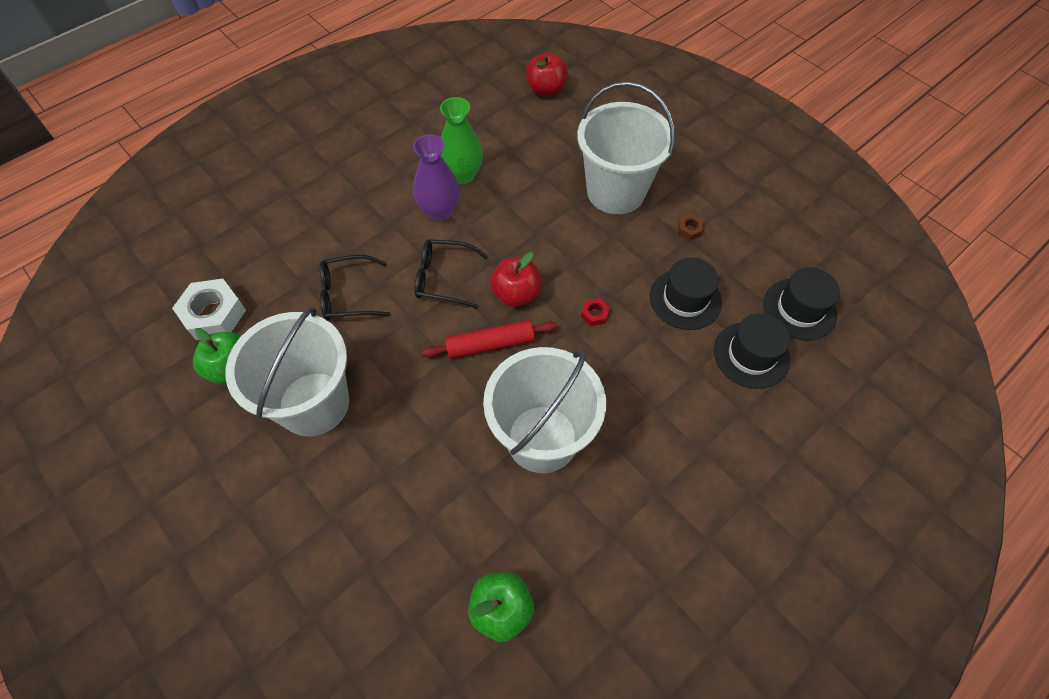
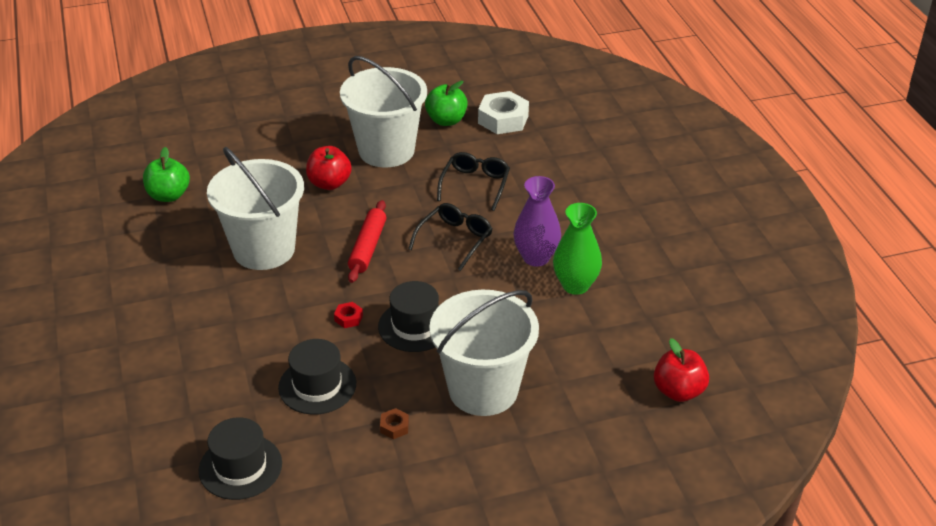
camera: 115 degrees right, 20 degrees down
(516, 294) = (406, 277): red apple -> red apple (329, 183)
(751, 355) = (226, 404): black hat -> black hat (415, 326)

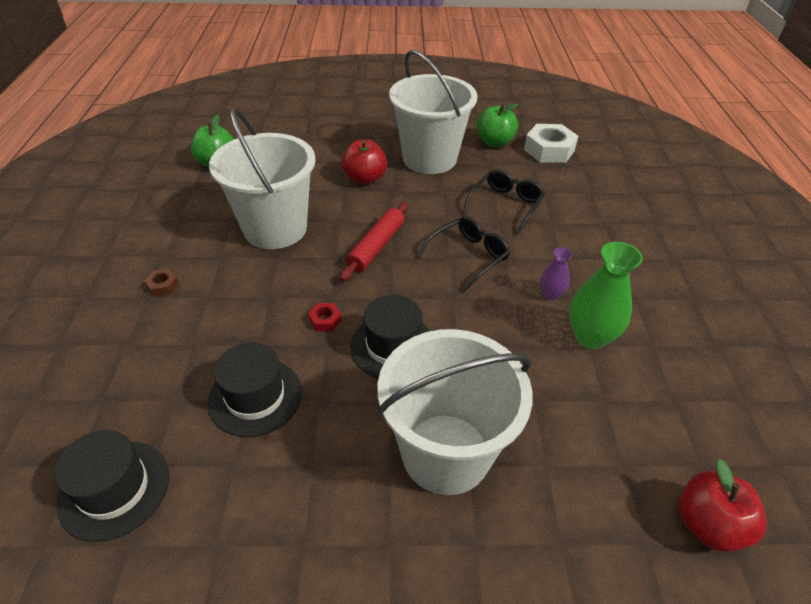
camera: 15 degrees right, 5 degrees up
(394, 427) = (319, 480): brown nut -> brown nut (163, 286)
(536, 258) = (551, 294): purple vase -> purple vase, size x0.53

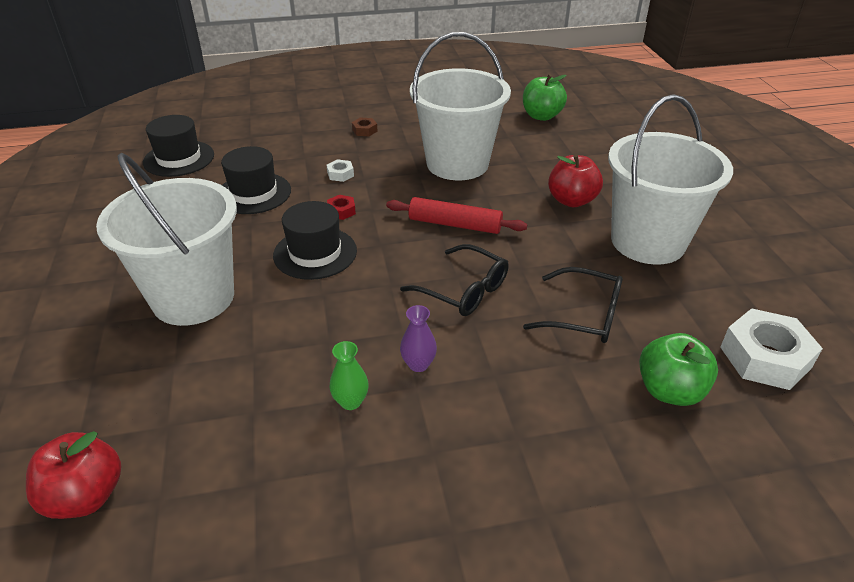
camera: 80 degrees right, 5 degrees down
(251, 315) = (340, 174): none -> white nut
(494, 142) = (737, 296): green apple -> green apple (669, 390)
(590, 337) = (350, 401): green vase -> green vase, size x0.53

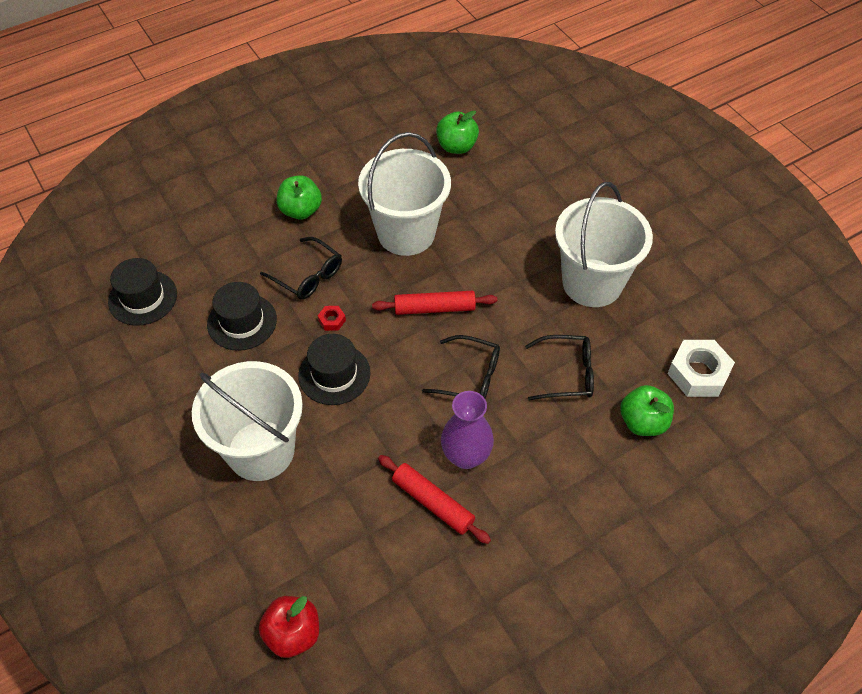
camera: 20 degrees left, 15 degrees up
(340, 174) = (308, 276): white nut -> black glasses
(350, 401) = (433, 502): green vase -> red rolling pin
(364, 130) = (301, 210): brown nut -> green apple
(418, 364) = (466, 456): purple vase -> purple vase, size x1.87
(571, 200) = (519, 252): red apple -> none

